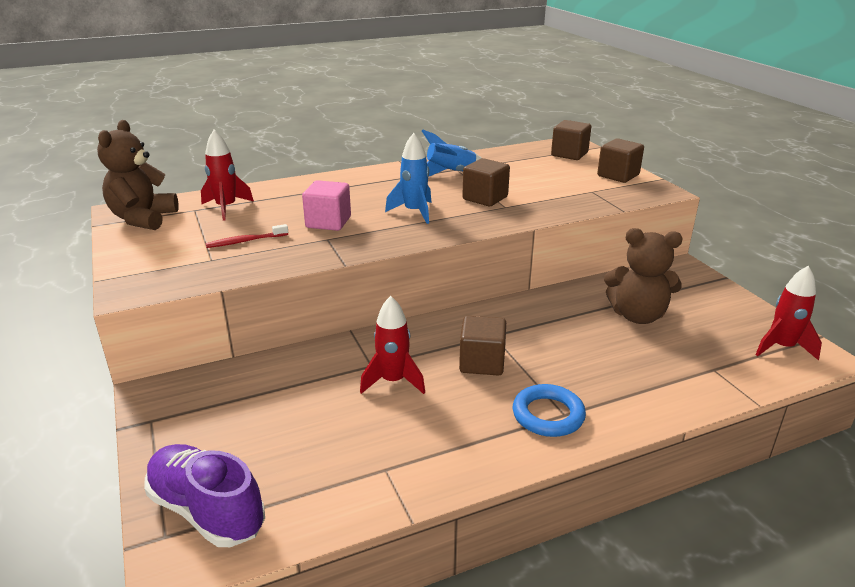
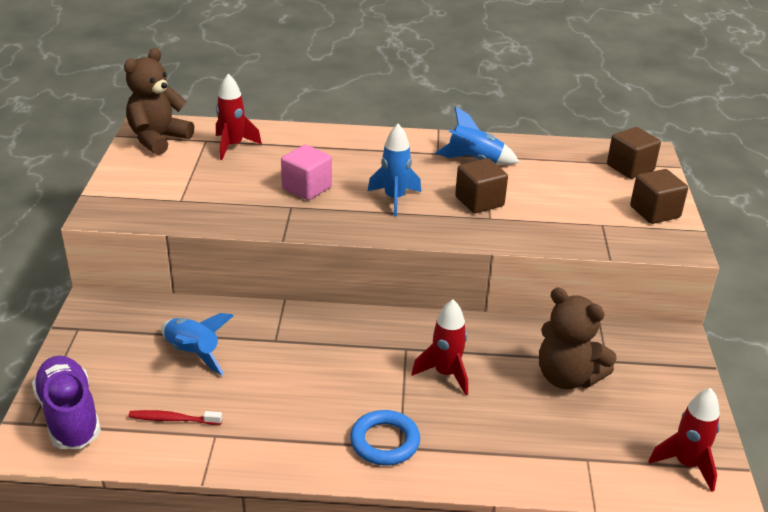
camera: 25 degrees right, 5 degrees up
(245, 241) = (221, 189): red toothbrush -> red toothbrush (173, 419)
(299, 402) = (193, 353): none -> blue rocket
(393, 381) = (281, 362): red rocket -> red rocket (445, 374)
(482, 362) = (371, 372): brown cube -> none

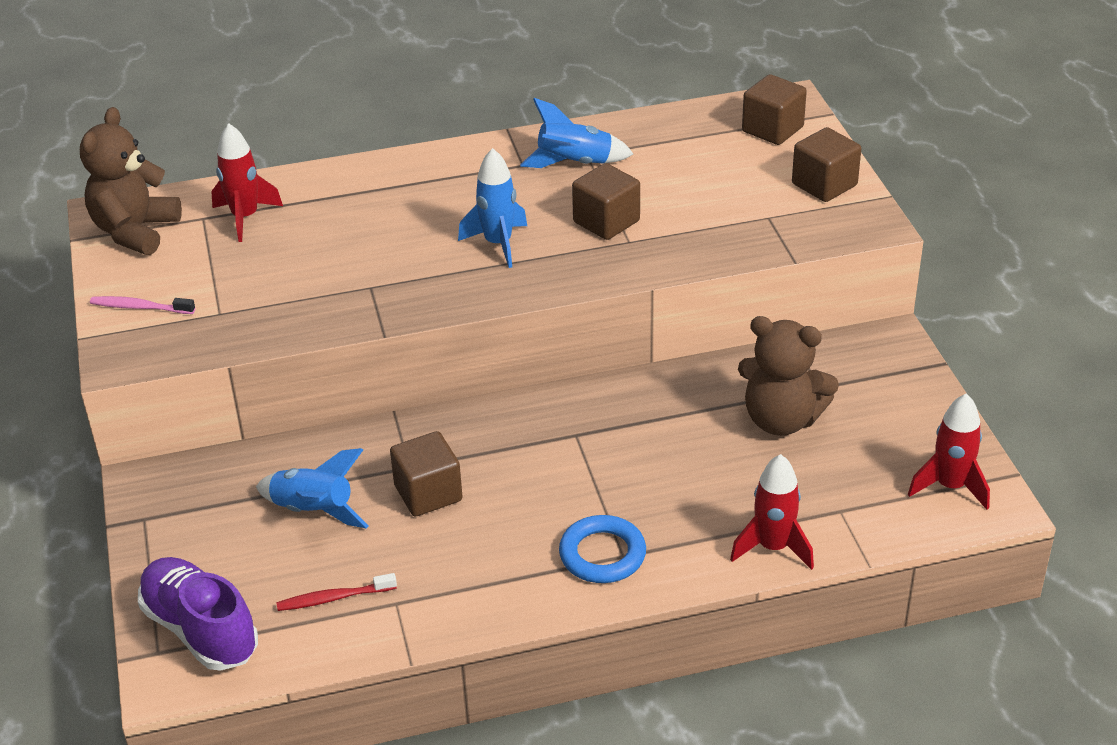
camera: 15 degrees left, 5 degrees up
(132, 185) = (140, 307): none -> pink toothbrush
(279, 362) = (428, 493): none -> brown cube
(307, 188) = (377, 255): pink cube -> none
(445, 374) = (638, 453): red rocket -> red rocket (773, 547)

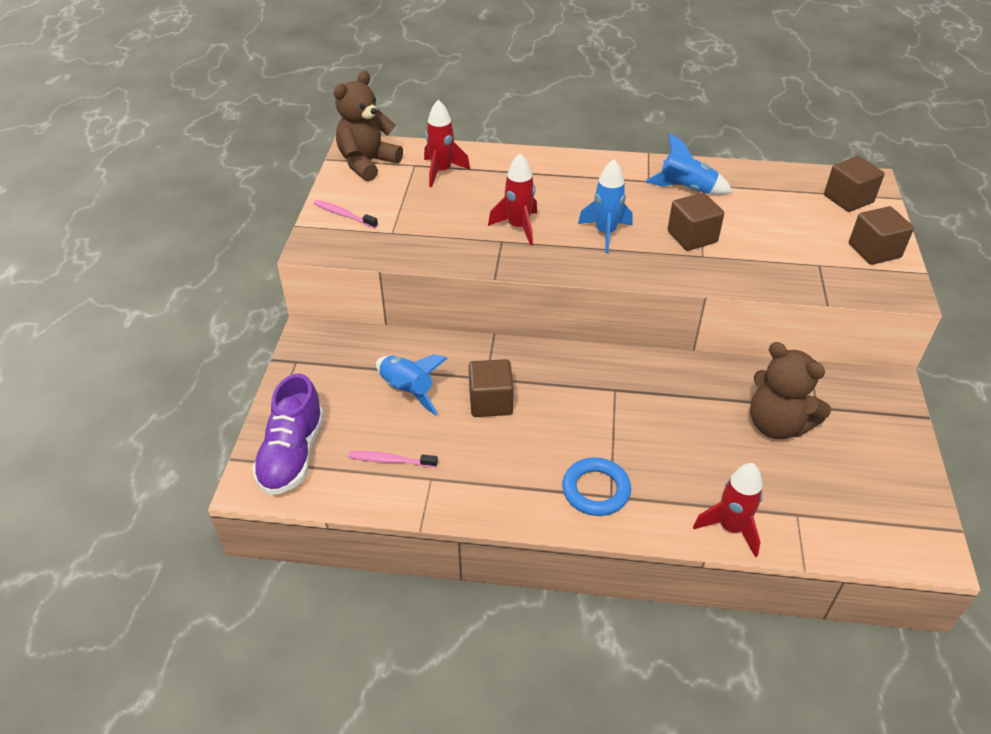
camera: 20 degrees right, 5 degrees up
(201, 630) = (292, 454): purple shoe -> purple shoe turned 150 degrees counterclockwise
(334, 598) = (390, 460): red toothbrush -> pink toothbrush
(950, 486) = (898, 523): red rocket -> red rocket (518, 227)

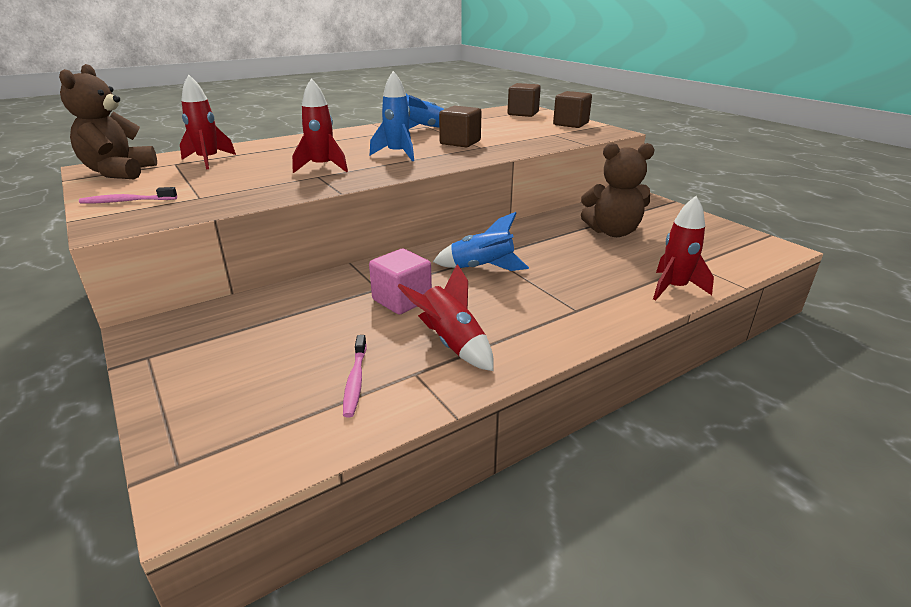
camera: 40 degrees left, 15 degrees down
(292, 454) = (225, 433): purple shoe -> none
(390, 460) = (355, 381): pink toothbrush -> pink toothbrush turned 60 degrees counterclockwise
(407, 390) = (310, 325): blue rocket -> blue rocket (482, 268)
(480, 468) = (451, 343): none -> red rocket
(490, 402) = (402, 300): brown cube -> pink cube
(596, 490) = (561, 312): blue ring -> none

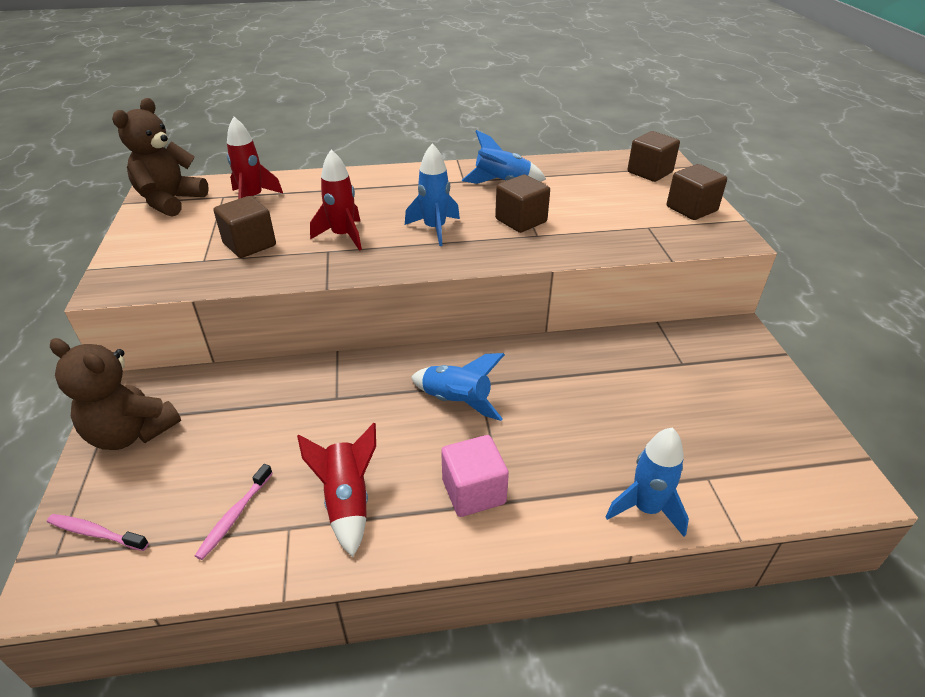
camera: 25 degrees right, 10 degrees up
(127, 201) = (146, 251): pink toothbrush -> pink toothbrush (96, 533)
(237, 183) = (249, 244): none -> brown cube
(402, 300) = (346, 423): pink cube -> pink cube (473, 491)
(612, 232) = (651, 388): brown teddy bear -> brown teddy bear (131, 433)
(674, 288) = (646, 508): red rocket -> blue rocket

